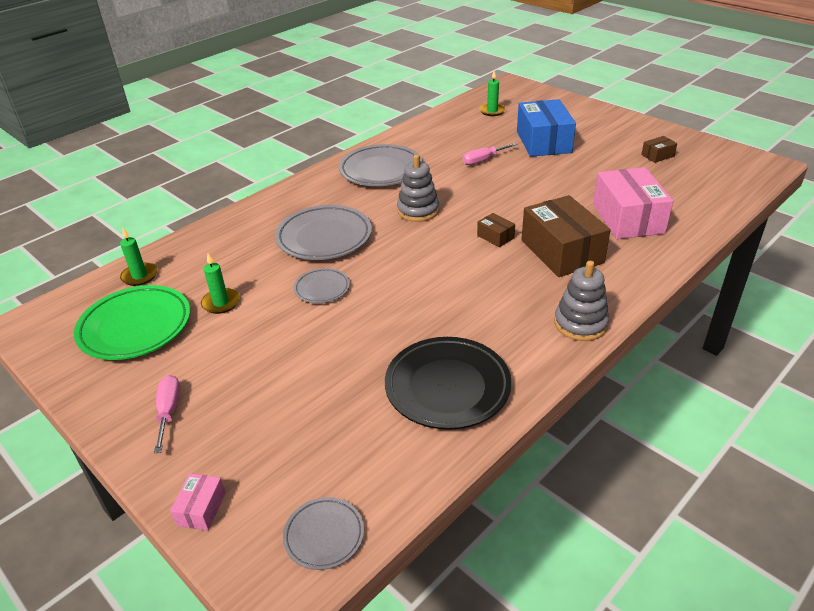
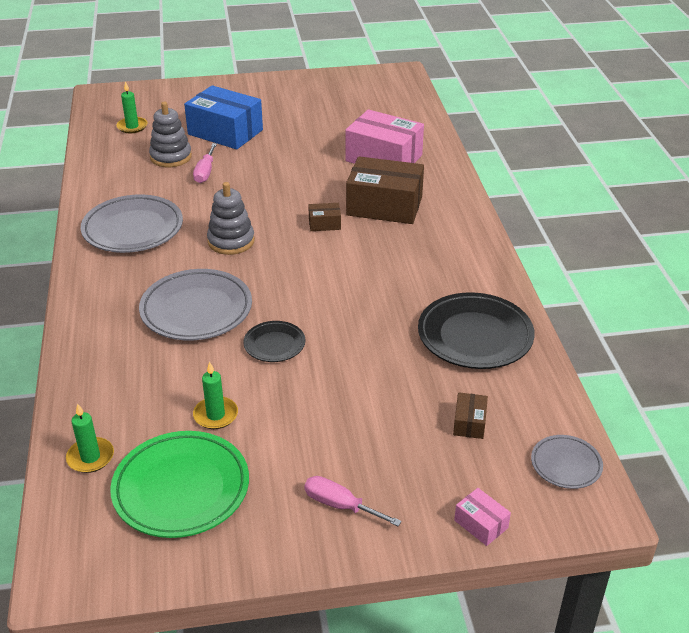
camera: 55 degrees left, 0 degrees up
(322, 288) = (274, 344): grey plate -> black plate
(580, 324) = (474, 244): grey stacking toy -> grey stacking toy (171, 157)
(657, 155) = (324, 101): brown box -> brown box (469, 423)

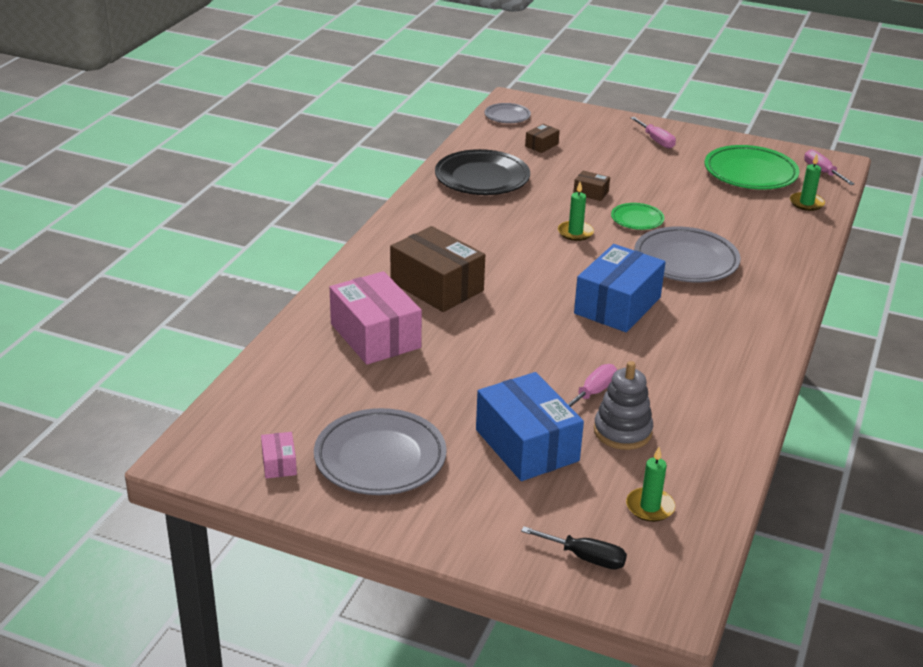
camera: 150 degrees left, 5 degrees down
(80, 541) = (822, 172): none -> pink screwdriver
(133, 229) = (712, 352): grey plate -> grey plate (380, 458)
(155, 98) = (585, 558): none -> black screwdriver
(215, 415) = (708, 197): green candle -> green candle (575, 232)
(231, 241) = (617, 305): grey stacking toy -> blue box
(274, 344) = (637, 219): black plate -> green plate
(324, 224) = (512, 290): brown box -> brown box (591, 193)
(481, 524) = (583, 114): pink box -> pink box (279, 463)

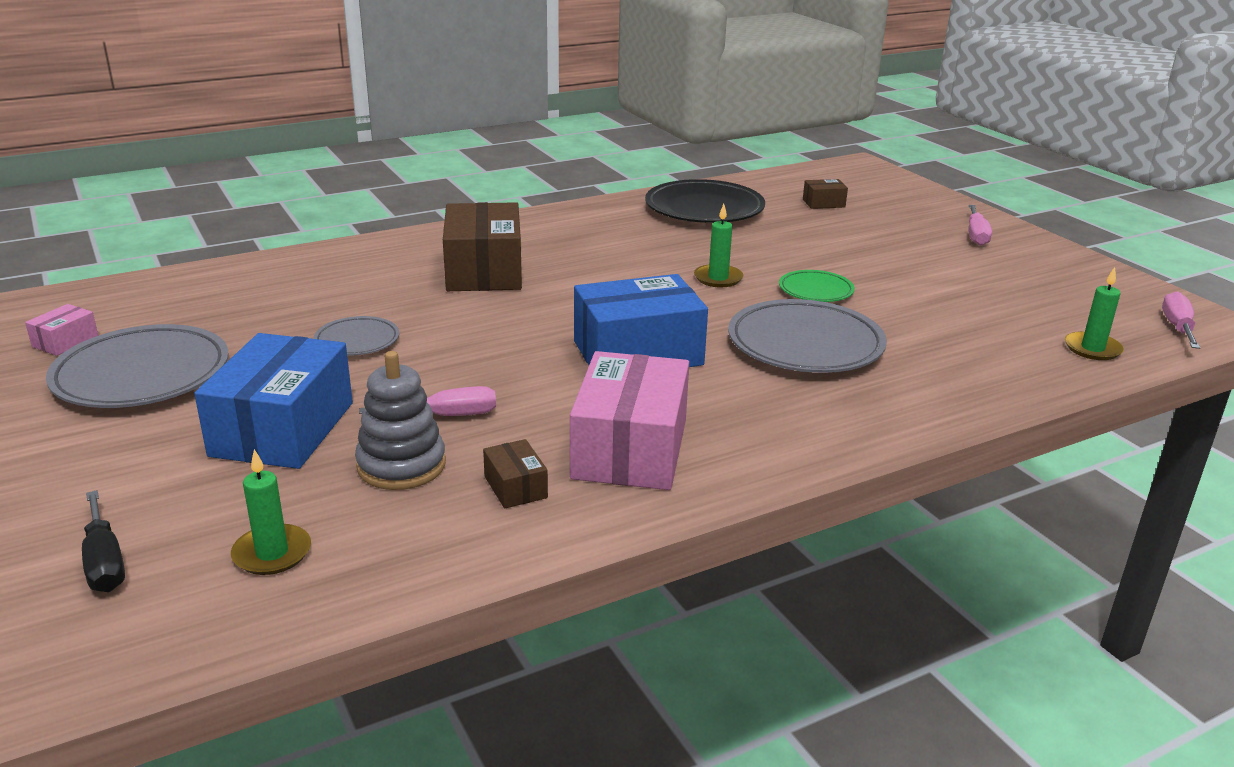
camera: 40 degrees right, 5 degrees down
(375, 336) = (348, 285): pink box -> pink box (630, 449)
(507, 116) = (829, 174): grey plate -> grey plate (357, 341)
(591, 193) = (804, 253): brown box -> brown box (515, 487)
(750, 173) = (1057, 297): green plate -> none

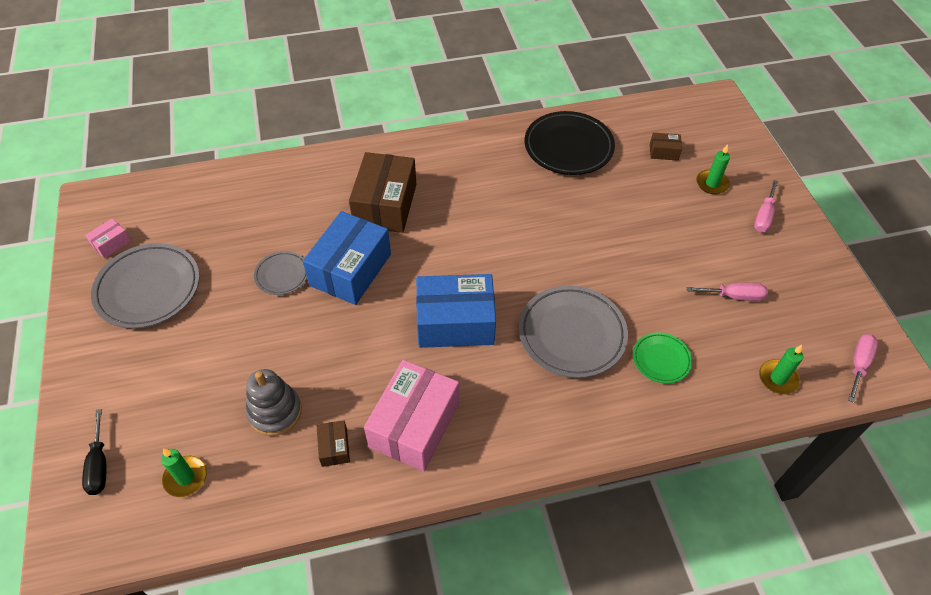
camera: 15 degrees right, 25 degrees up
(283, 429) = (217, 361): blue box -> blue box (350, 270)
(447, 416) = (315, 368): pink screwdriver -> pink screwdriver (734, 296)
(718, 278) = (543, 242): green candle -> green candle (712, 183)
(815, 291) = (607, 269): green plate -> green plate (661, 359)

